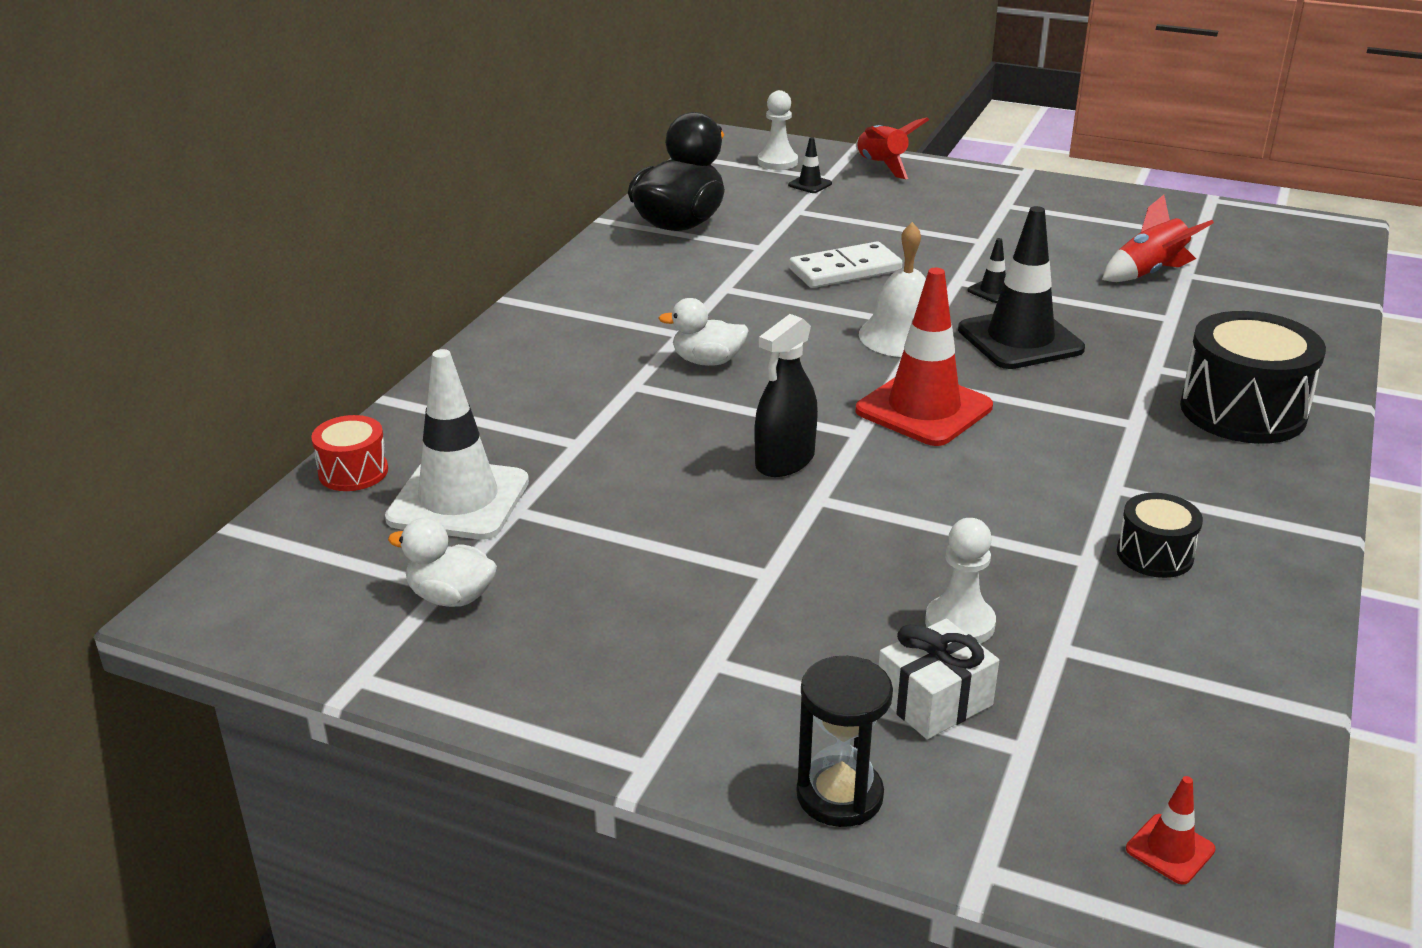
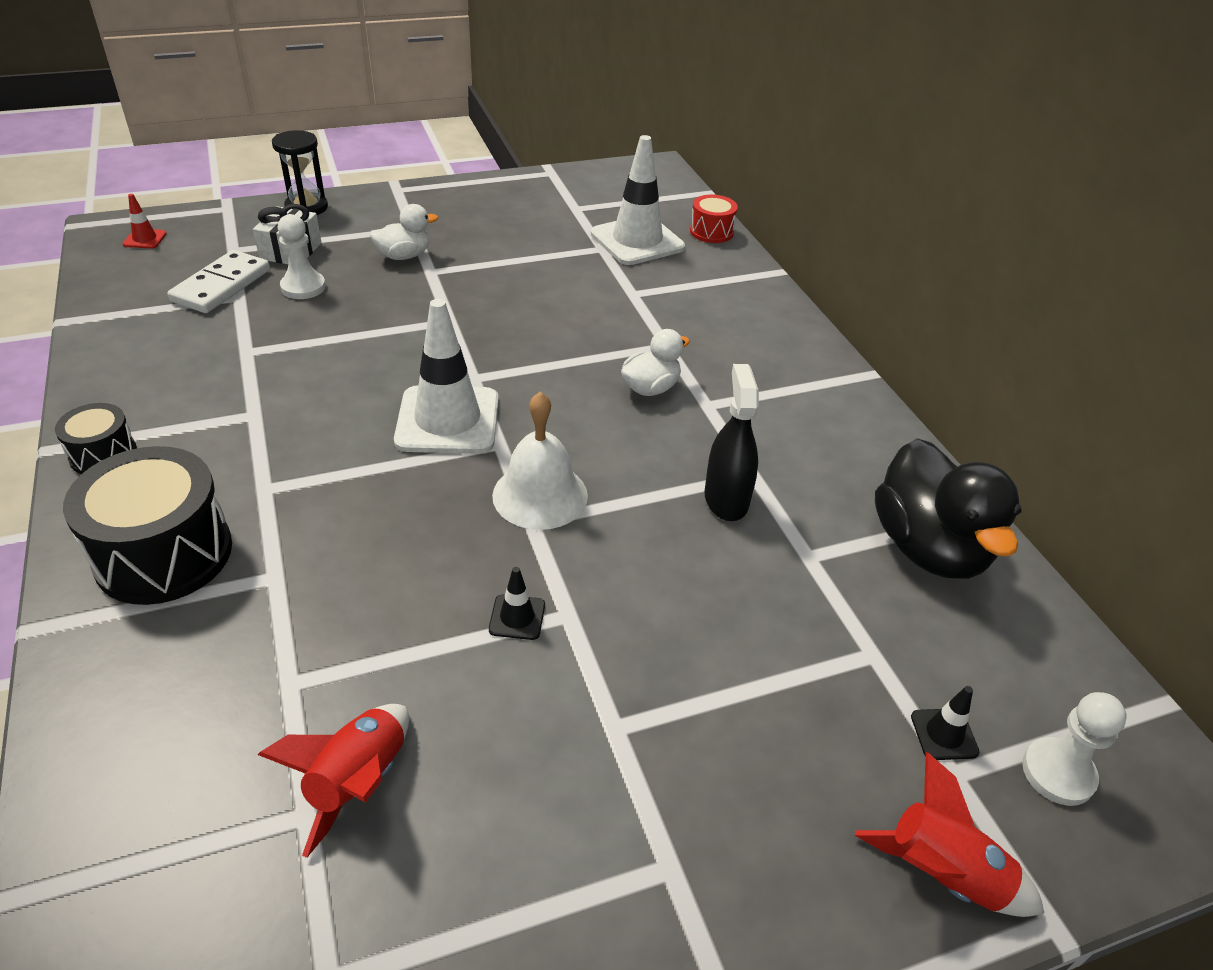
camera: 135 degrees right, 10 degrees up
(451, 597) = (565, 206): white duck -> white duck (404, 256)
(785, 461) = (498, 335): black spray bottle -> black spray bottle (726, 499)
(845, 270) = (691, 564): white domino -> white domino (221, 286)
(923, 409) = (448, 420): red traffic cone -> white traffic cone
(1020, 339) = (431, 548): black traffic cone -> none
(1154, 555) = (201, 373): black drum -> black drum (103, 454)

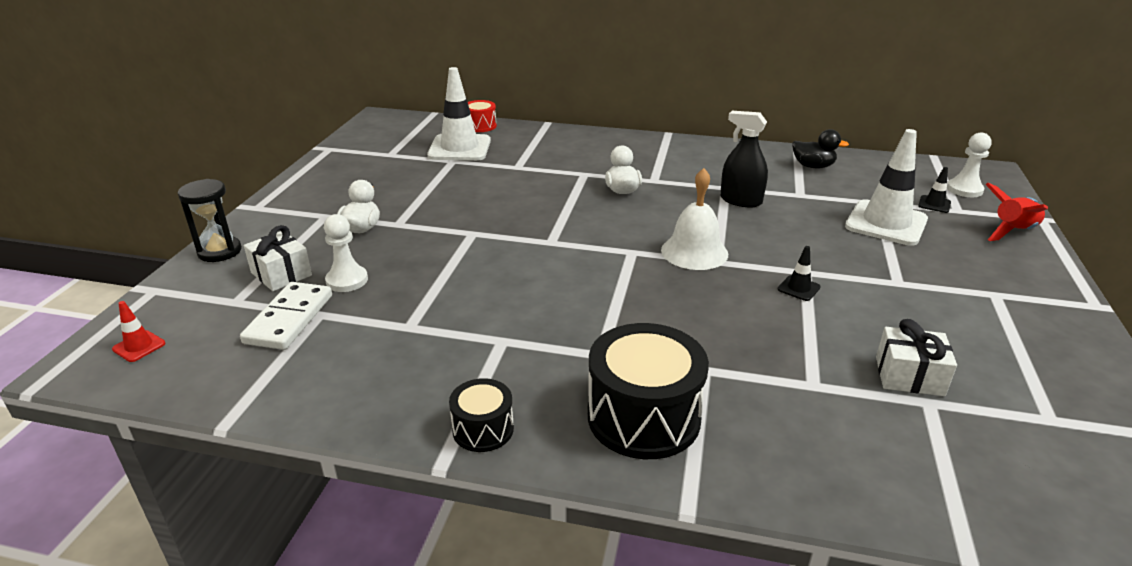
camera: 55 degrees left, 10 degrees down
(221, 286) = (289, 319): white domino -> white domino turned 45 degrees clockwise
(358, 782) = (909, 376): red rocket -> white gift
(448, 420) = (590, 263): white traffic cone -> white traffic cone (886, 223)
(928, 548) = (813, 166): black duck -> black duck, size x0.54

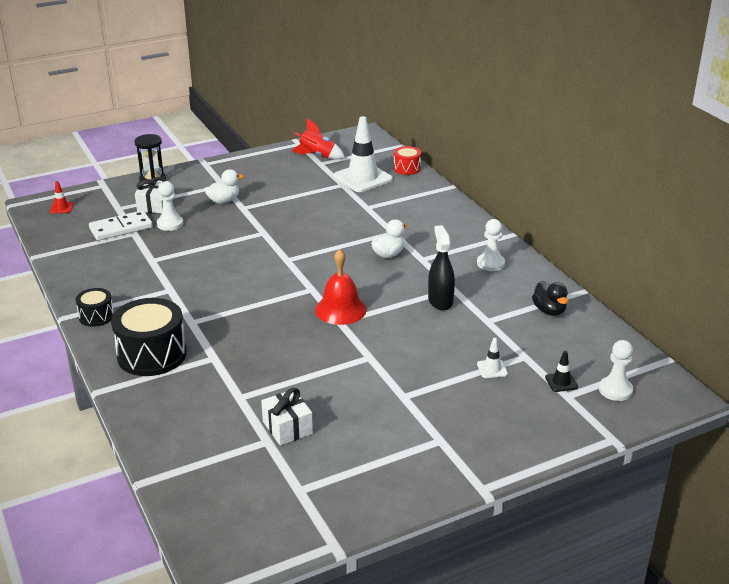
camera: 50 degrees right, 0 degrees up
(694, 252) = (340, 309): white bell -> red bell
(704, 158) = (490, 263): none -> white pawn
(798, 288) = (343, 361): black traffic cone -> none
(886, 223) = (492, 369): white traffic cone -> white traffic cone, size x0.43
(1013, 231) = (563, 429): red rocket -> red rocket (317, 156)

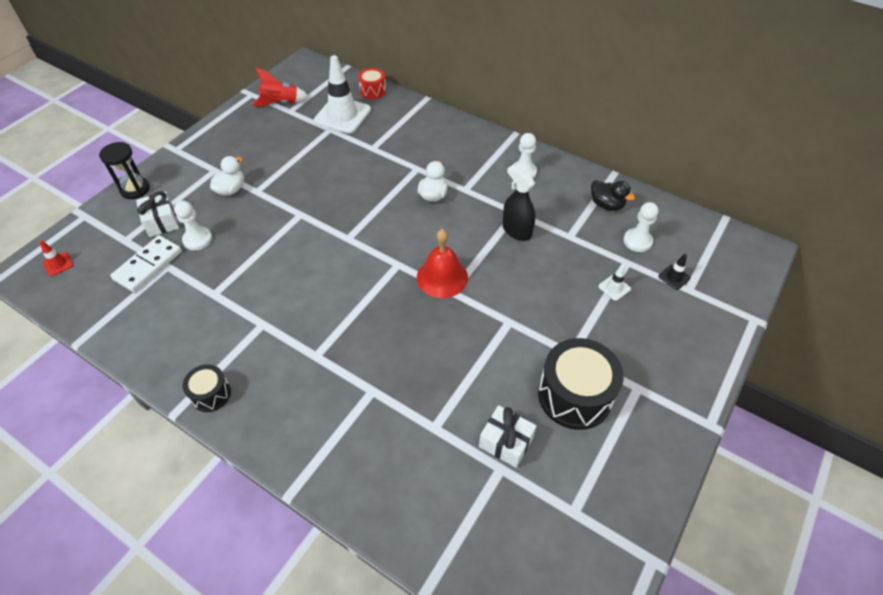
camera: 30 degrees left, 20 degrees up
(152, 355) = (308, 417): black drum -> black drum (574, 395)
(615, 390) = (716, 267): white pawn -> white pawn (637, 241)

